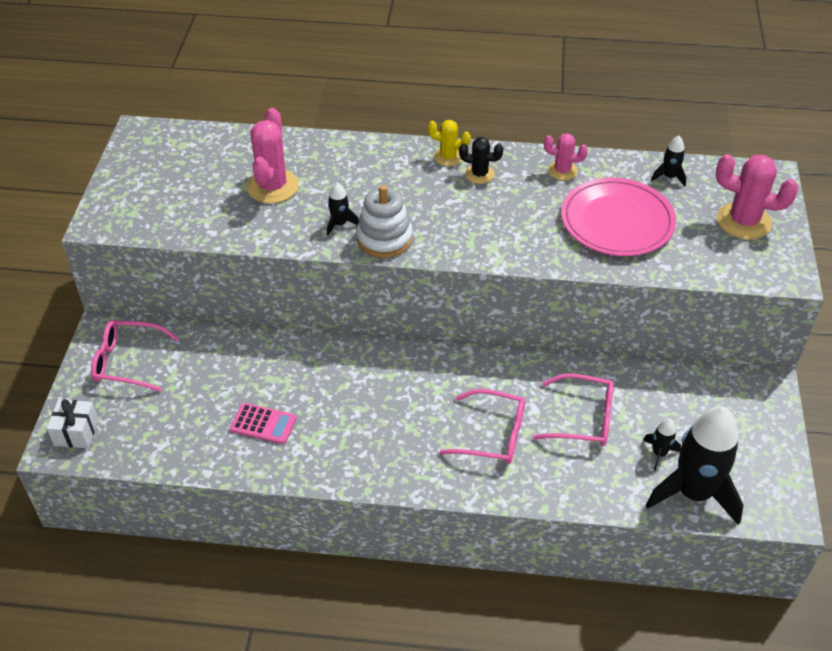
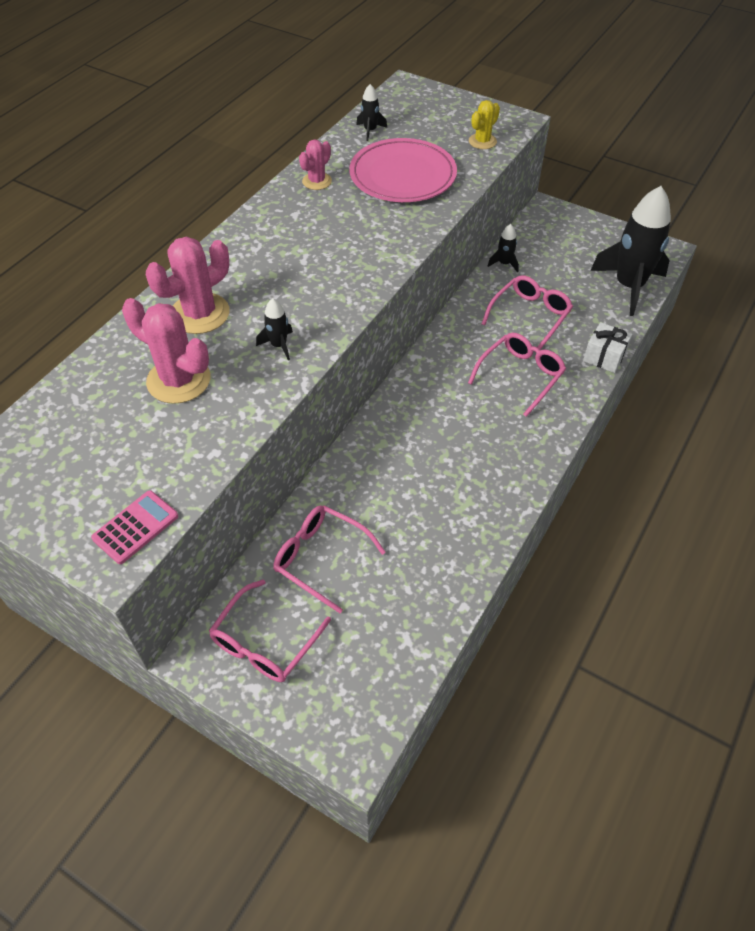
camera: 65 degrees left, 5 degrees up
(76, 432) = (344, 725): white gift -> white gift (604, 357)
(214, 365) = (320, 558): none -> pink glasses
(263, 424) = (424, 538): pink calculator -> pink calculator (135, 527)
(384, 239) = (323, 320): white stacking toy -> none
(448, 157) = (240, 241): yellow cactus -> yellow cactus (482, 141)
(479, 174) = (281, 230): black cactus -> none
(659, 453) = (584, 289): black rocket -> black rocket (504, 263)
(743, 221) = (447, 116): pink cactus -> pink cactus (200, 314)

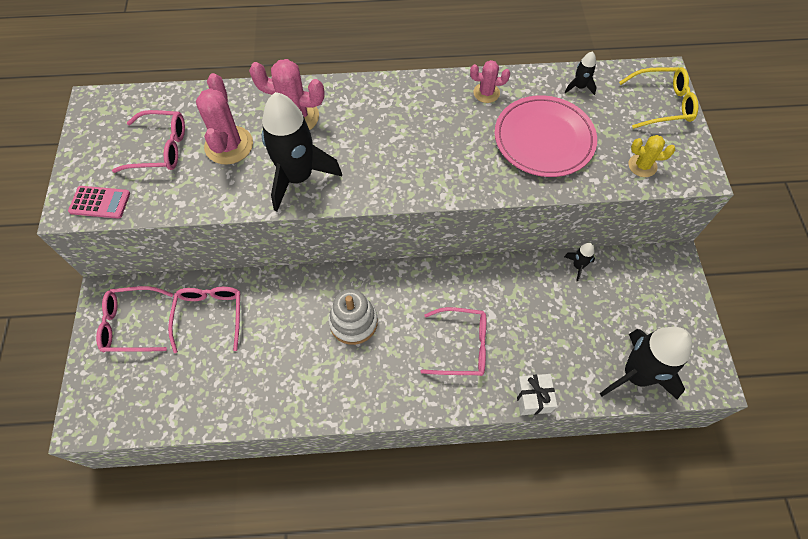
camera: 55 degrees right, 10 degrees up
(279, 345) = (298, 177): black rocket -> black rocket, size x2.36
(431, 440) = (353, 322): none -> white stacking toy
(434, 101) = (662, 104): none -> yellow glasses
(530, 316) = (534, 317): pink glasses -> pink glasses (161, 148)

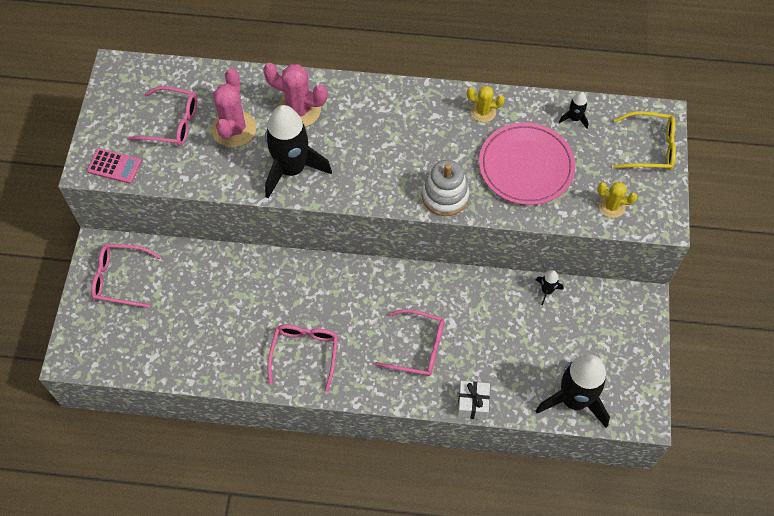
camera: 10 degrees right, 0 degrees up
(210, 315) = (192, 282): pink glasses -> pink glasses (305, 353)
(353, 322) = (322, 309): white stacking toy -> white stacking toy (445, 196)
(486, 93) = (483, 112): pink cactus -> yellow cactus

